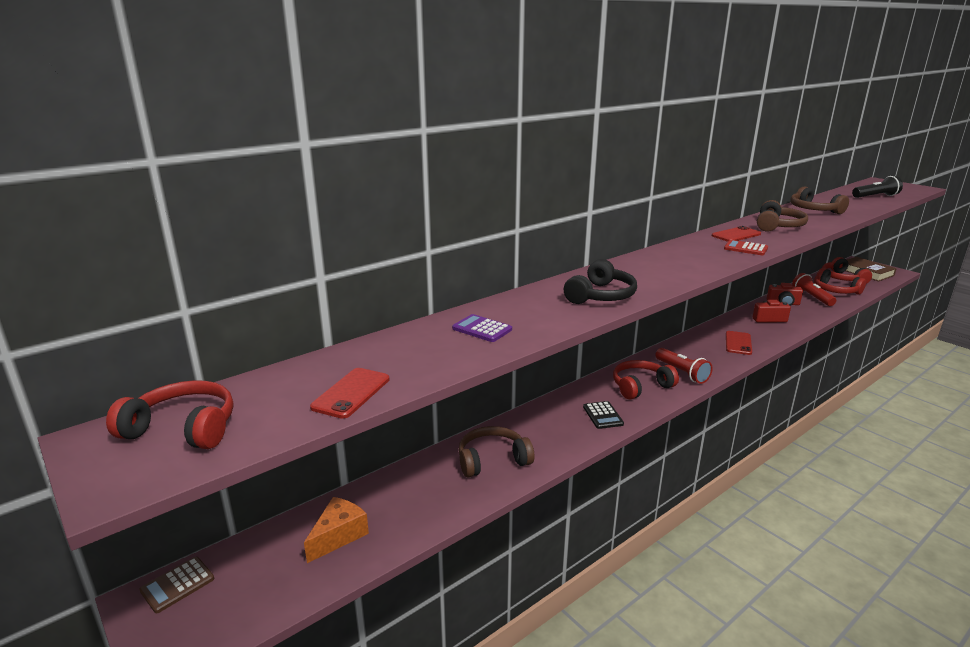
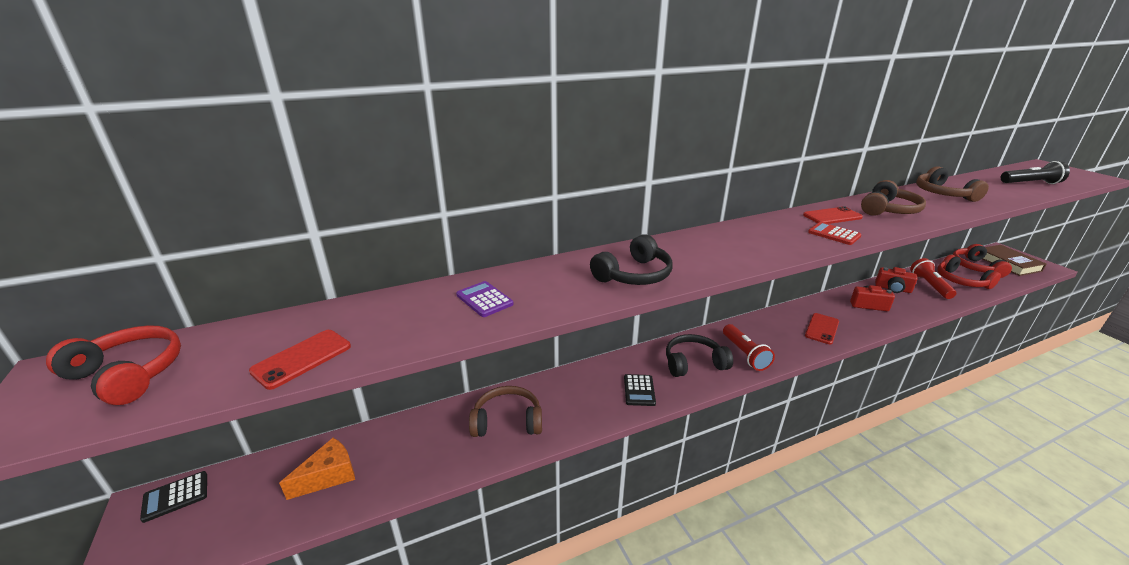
camera: 15 degrees right, 5 degrees up
(177, 585) = (175, 496): brown calculator -> black calculator
(640, 386) = (693, 363): red headphones -> black headphones

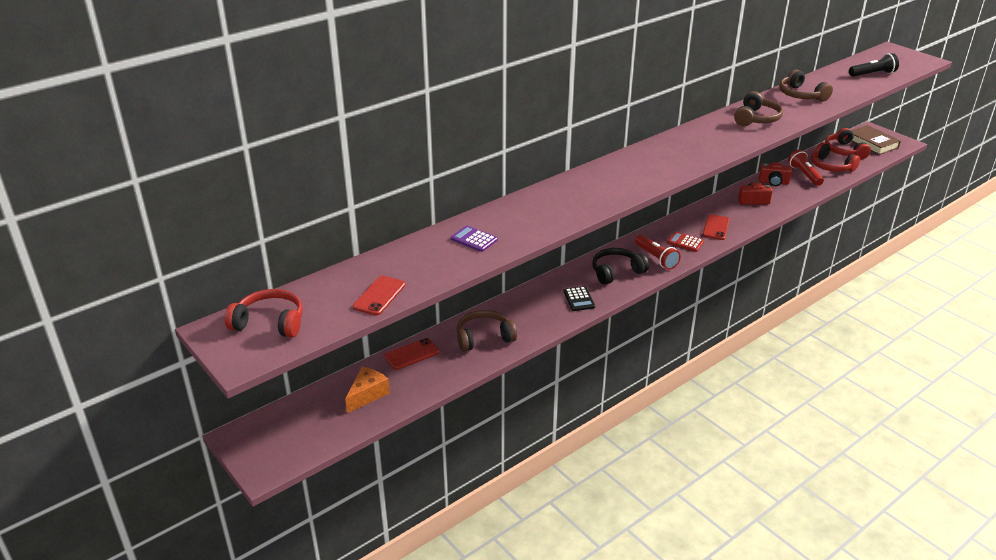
camera: 15 degrees left, 5 degrees up
(175, 496) = (258, 427): black calculator -> none
(634, 275) = (573, 205): black headphones -> none
(832, 216) = (712, 131): red phone -> red phone (411, 354)
(834, 234) = (714, 149): red calculator -> red calculator (685, 242)

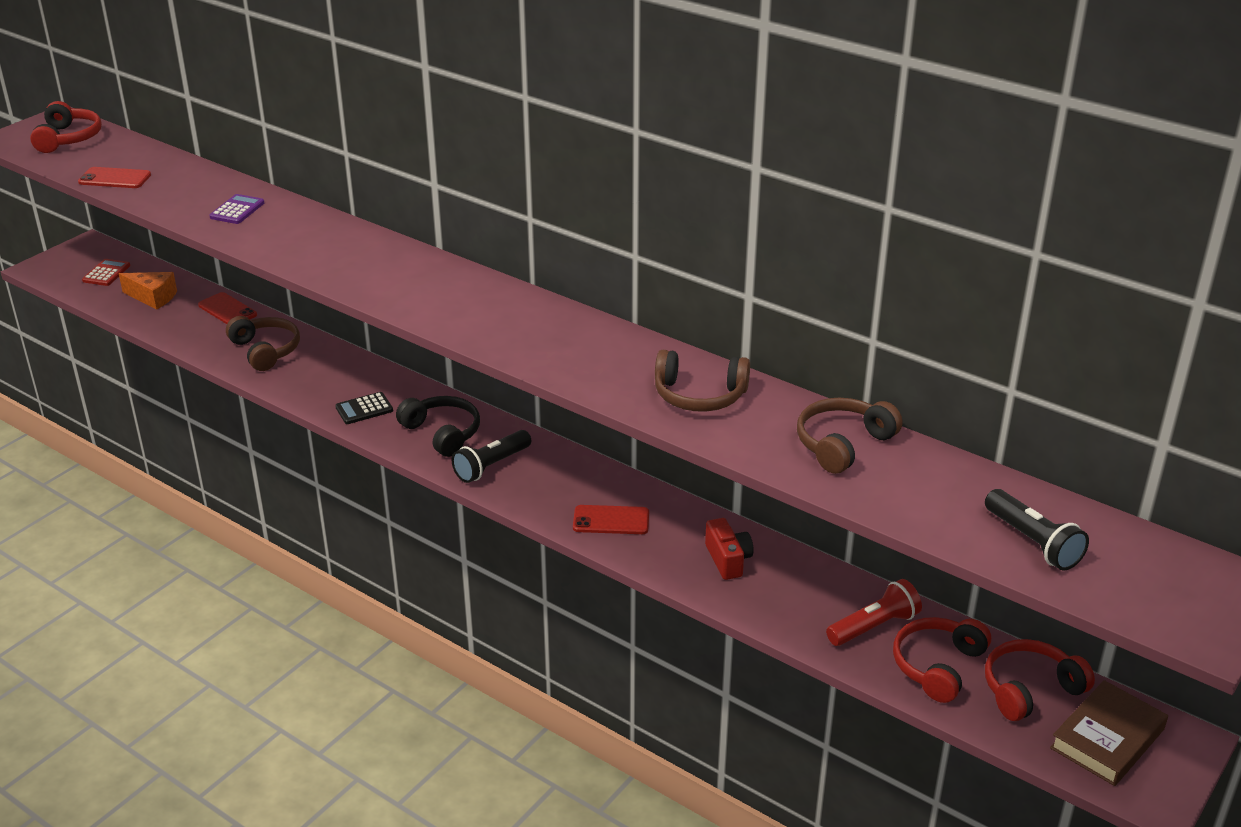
camera: 75 degrees right, 0 degrees up
(656, 258) = (491, 466): red flashlight -> black flashlight
(685, 242) = (550, 491): red calculator -> red calculator (106, 273)
(773, 182) = (817, 584): red camera -> none

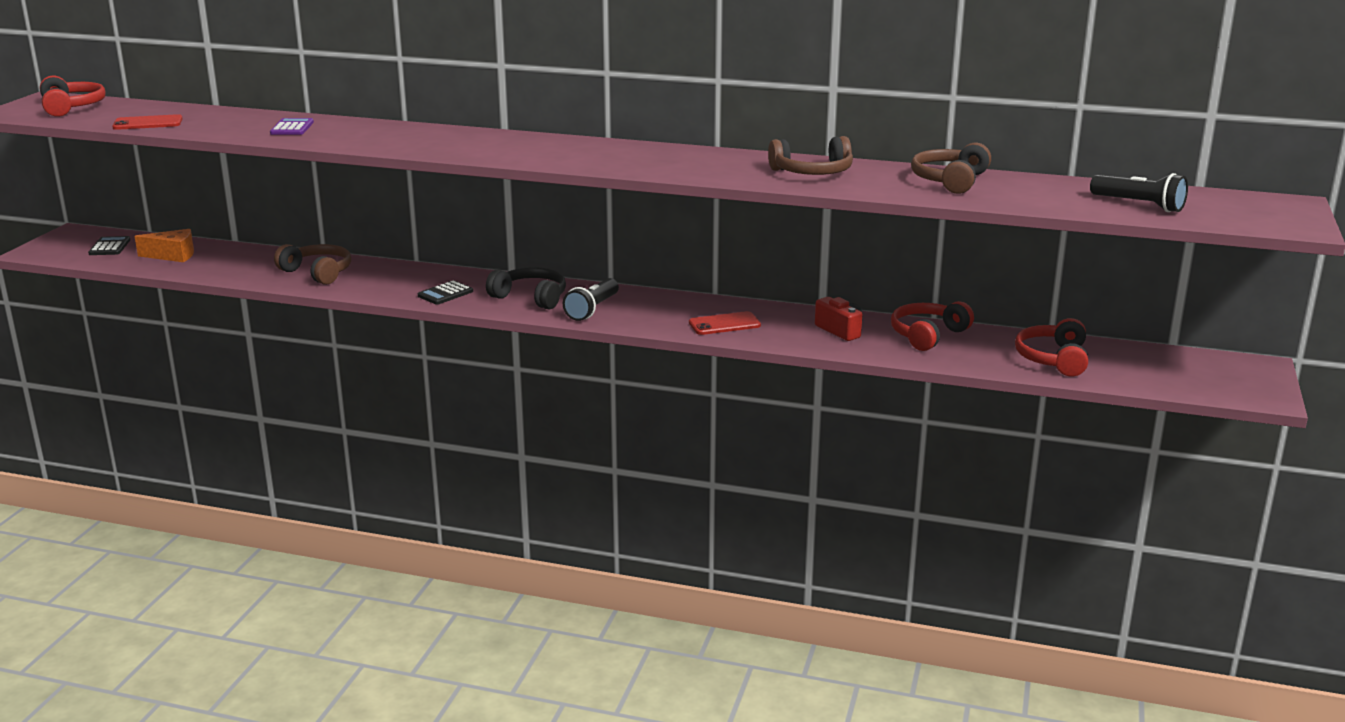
camera: 20 degrees left, 10 degrees down
(106, 273) = (109, 247): red calculator -> black calculator
(227, 310) = (256, 254): red phone -> none
(874, 627) = (987, 347): red flashlight -> none
(1030, 689) = (1130, 359): red headphones -> red headphones (928, 335)
(1107, 738) = (1207, 374): brown book -> none

